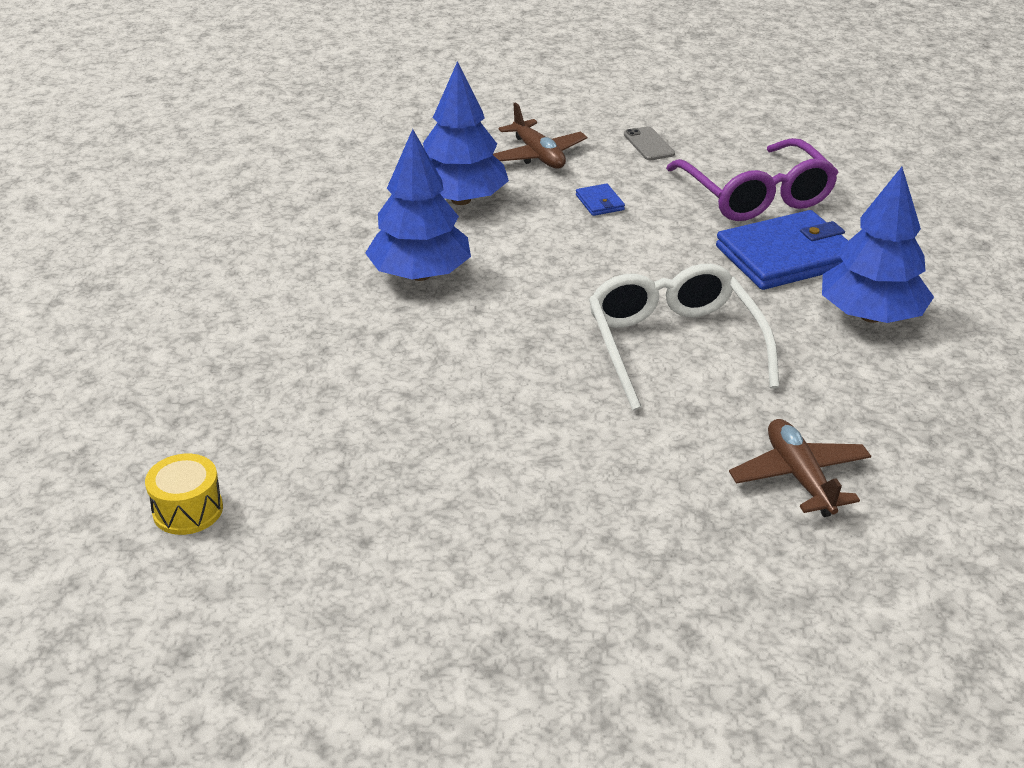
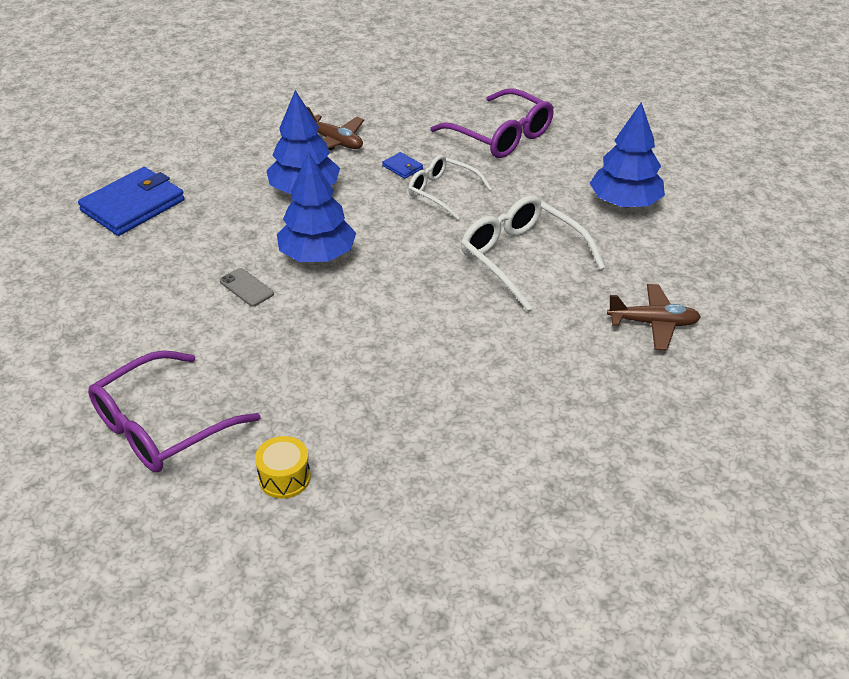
camera: 25 degrees left, 5 degrees up
(102, 409) = (161, 426): none -> purple glasses
(628, 242) = (442, 192): none -> white glasses
(648, 144) = (405, 114): grey phone -> grey phone (246, 287)
(786, 256) = (548, 175): blue wallet -> blue wallet (133, 205)
(799, 477) = (653, 323): brown plane -> brown plane turned 135 degrees clockwise

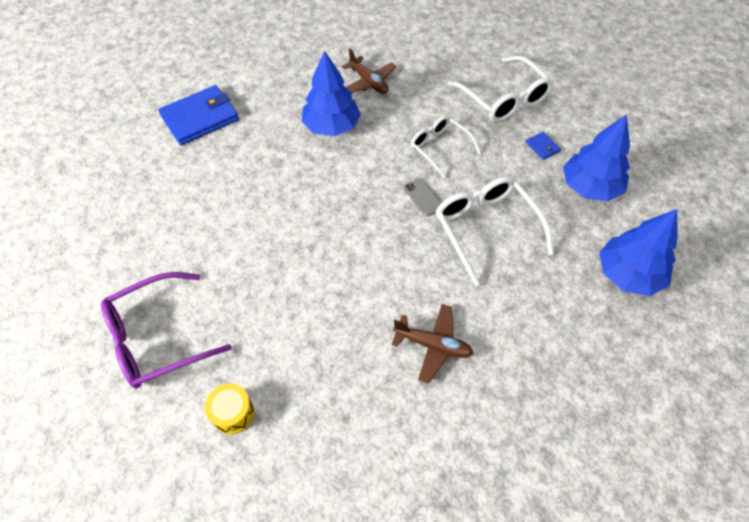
camera: 15 degrees right, 15 degrees up
(246, 287) = (260, 214): grey phone -> grey phone (423, 197)
(317, 255) = (323, 193): blue tree -> blue tree (628, 274)
(402, 167) = (415, 117): blue wallet -> blue wallet (542, 147)
(501, 136) = (504, 99): purple glasses -> white glasses
(653, 323) = (580, 322): brown plane -> brown plane (433, 345)

